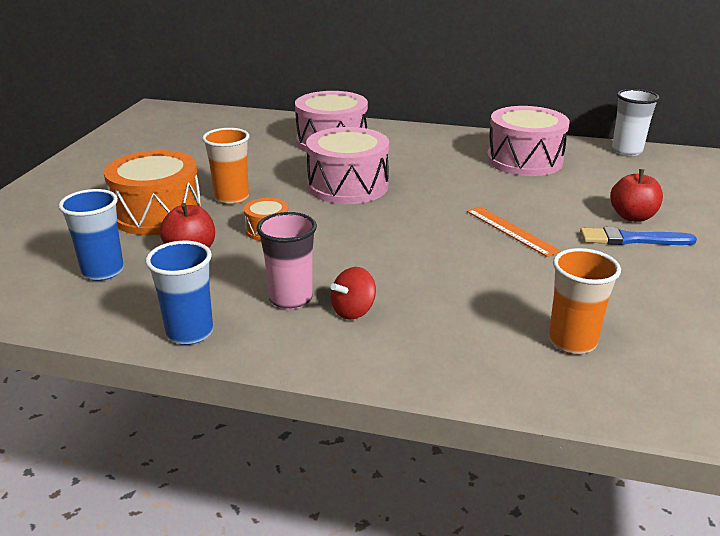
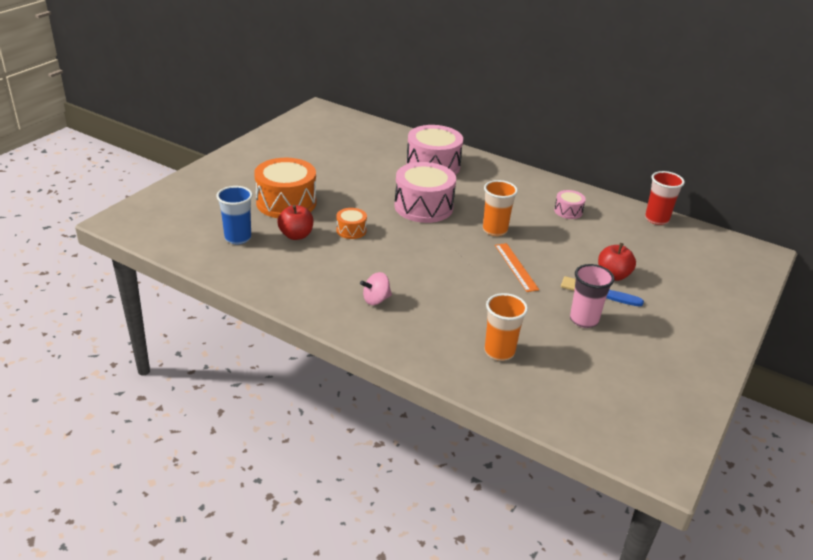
camera: 15 degrees right, 5 degrees up
(190, 333) = (273, 291): blue cup -> none
(232, 198) = (339, 200): orange cup -> orange cup (495, 230)
(290, 299) = (342, 283): pink cup -> pink cup (584, 320)
(353, 311) = (376, 300): red spinning top -> pink spinning top
(524, 160) = (568, 211): pink drum -> pink drum, size x0.48
(626, 151) = (656, 219): white cup -> red cup

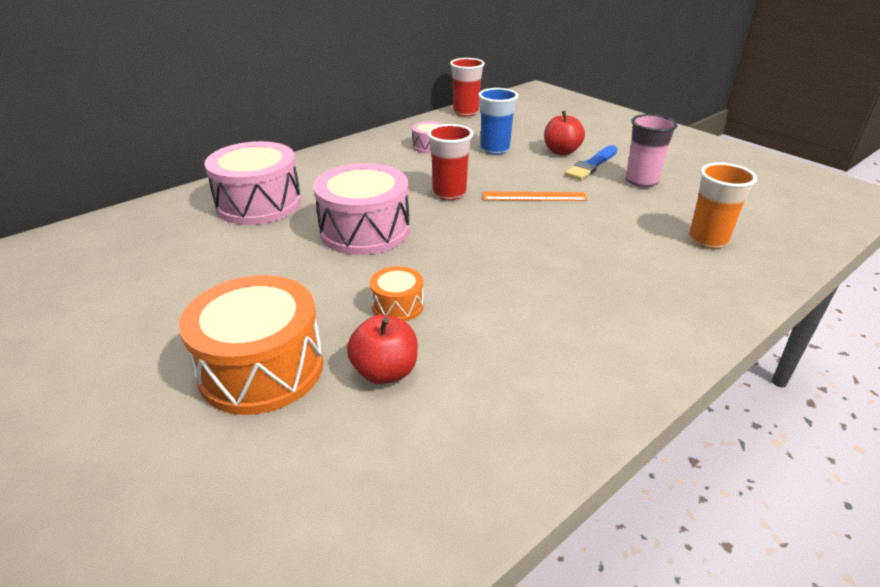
camera: 70 degrees left, 0 degrees up
(238, 238) = (357, 461): blue cup -> blue cup (495, 149)
(376, 300) = (597, 313): pink spinning top -> none
(495, 230) = (449, 193): orange cup -> red cup

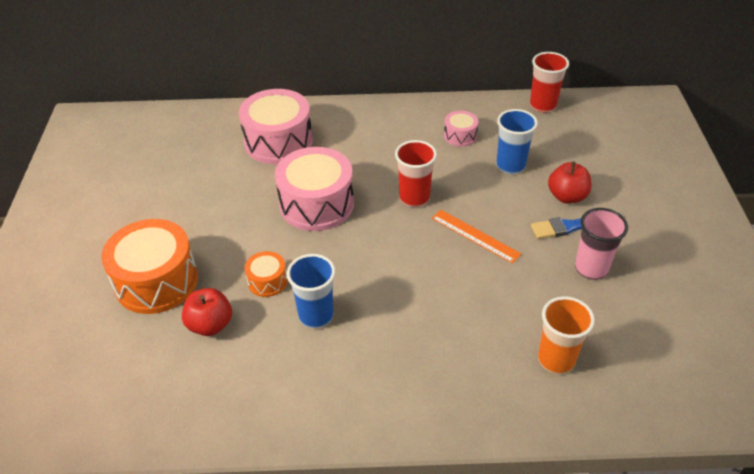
camera: 40 degrees right, 10 degrees up
(485, 307) = (316, 315): none -> blue cup

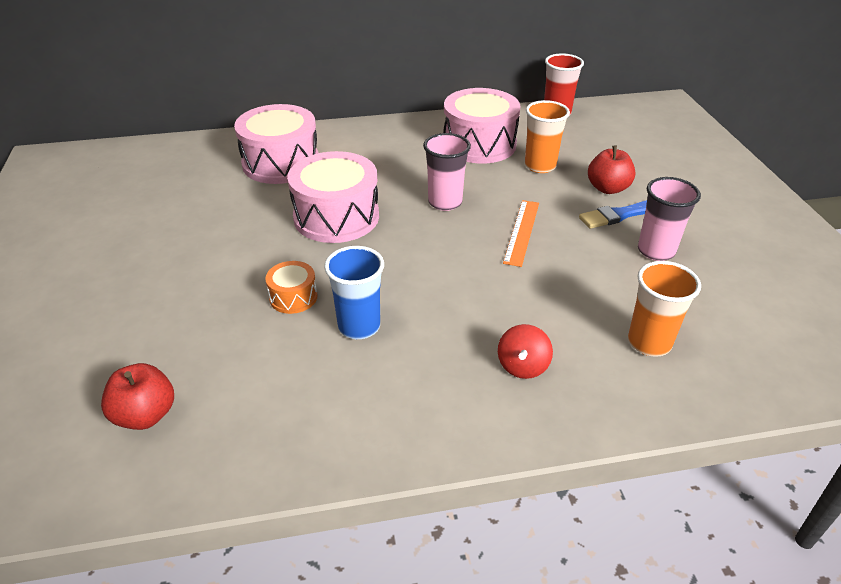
camera: 10 degrees left, 5 degrees down
(156, 281) = (155, 310): orange drum -> none
(210, 325) = (230, 349): red apple -> red apple (145, 415)
(414, 198) = (445, 202): red cup -> pink cup
(442, 368) = (522, 366): none -> red spinning top
(460, 136) = (479, 144): pink drum -> pink drum, size x2.07
(475, 236) = (521, 232): orange ruler -> orange ruler turned 75 degrees clockwise
(510, 165) = (540, 166): blue cup -> orange cup

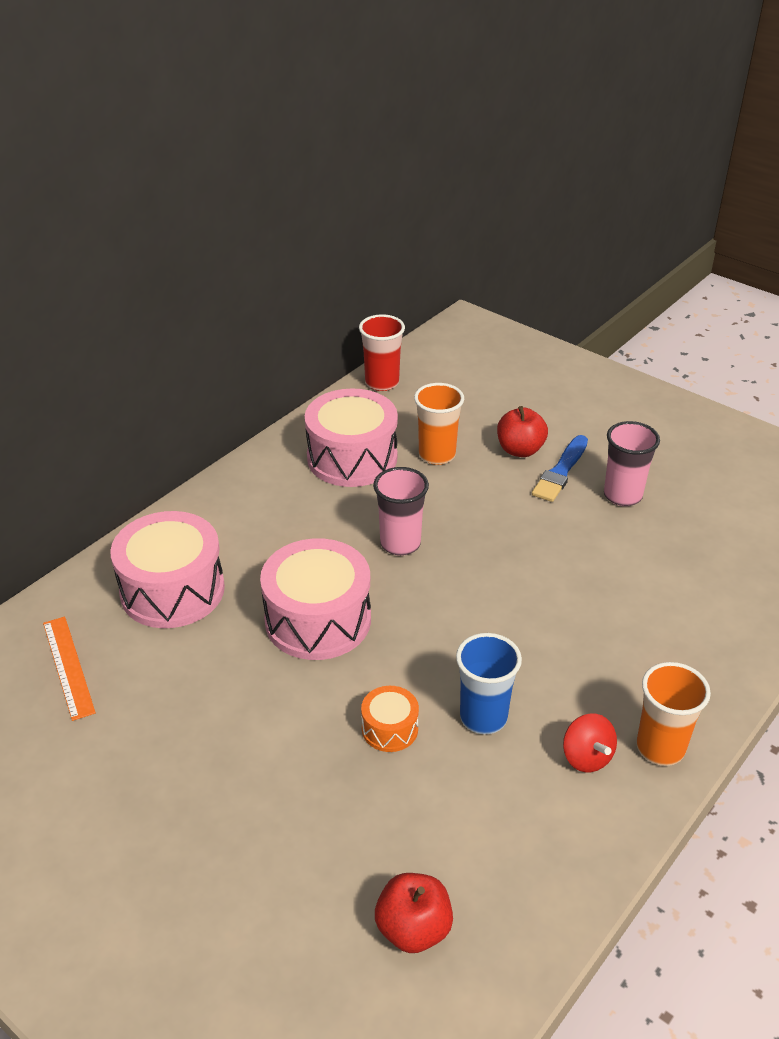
camera: 40 degrees left, 0 degrees up
(521, 232) = (502, 537): orange ruler -> orange ruler (68, 667)
(522, 366) = (645, 665): red spinning top -> red spinning top (586, 757)
(649, 343) = (704, 586): orange cup -> orange cup (660, 748)

